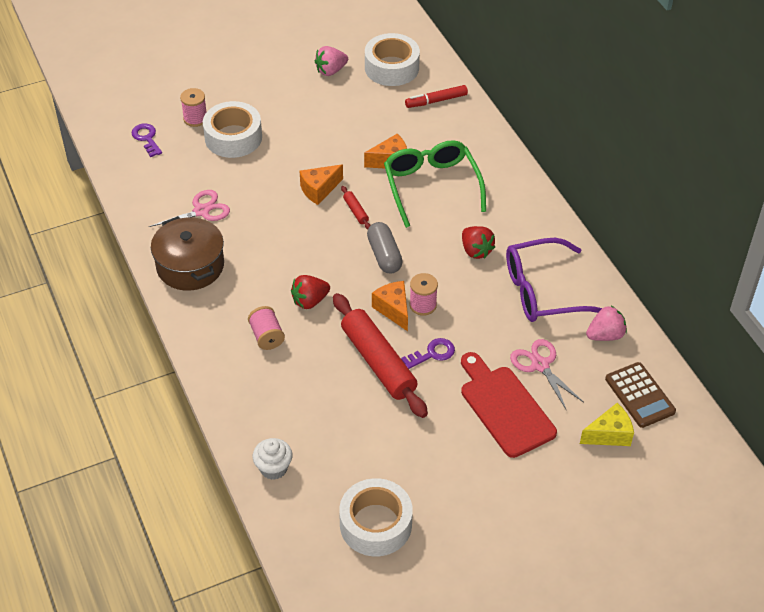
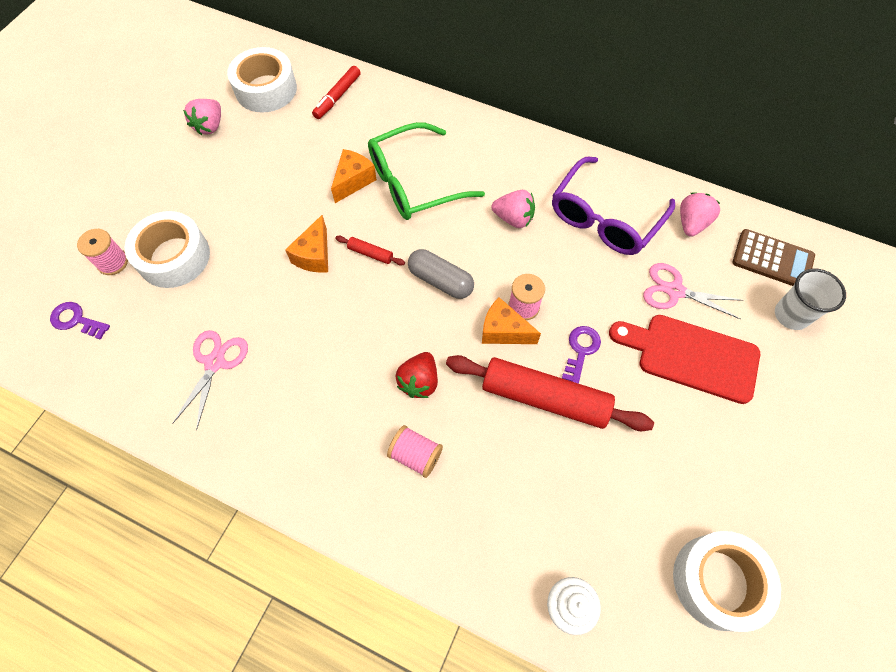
camera: 40 degrees left, 15 degrees up
(190, 266) = (261, 435): brown pot -> none
(432, 187) = (415, 182): green glasses -> green glasses turned 60 degrees counterclockwise
(476, 250) = (513, 218): red strawberry -> pink strawberry
(609, 435) = (791, 315): yellow cheese -> white cup

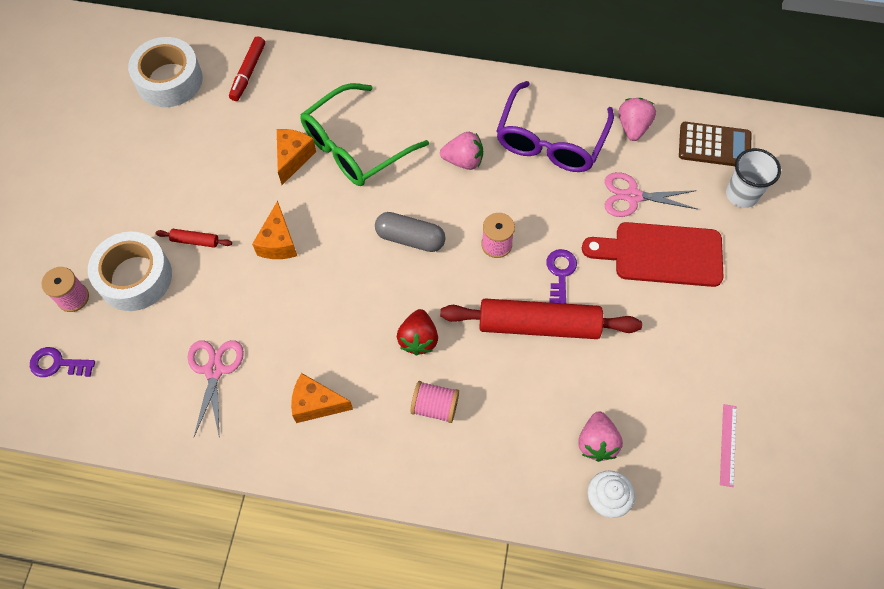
camera: 15 degrees left, 0 degrees up
(210, 126) = (123, 133): pink strawberry -> pink strawberry (596, 442)
(370, 253) = (333, 228): red rolling pin -> red rolling pin (195, 241)
(503, 331) = (484, 272): orange cheese -> orange cheese (316, 404)
(718, 581) = (728, 445): white tape -> pink ruler

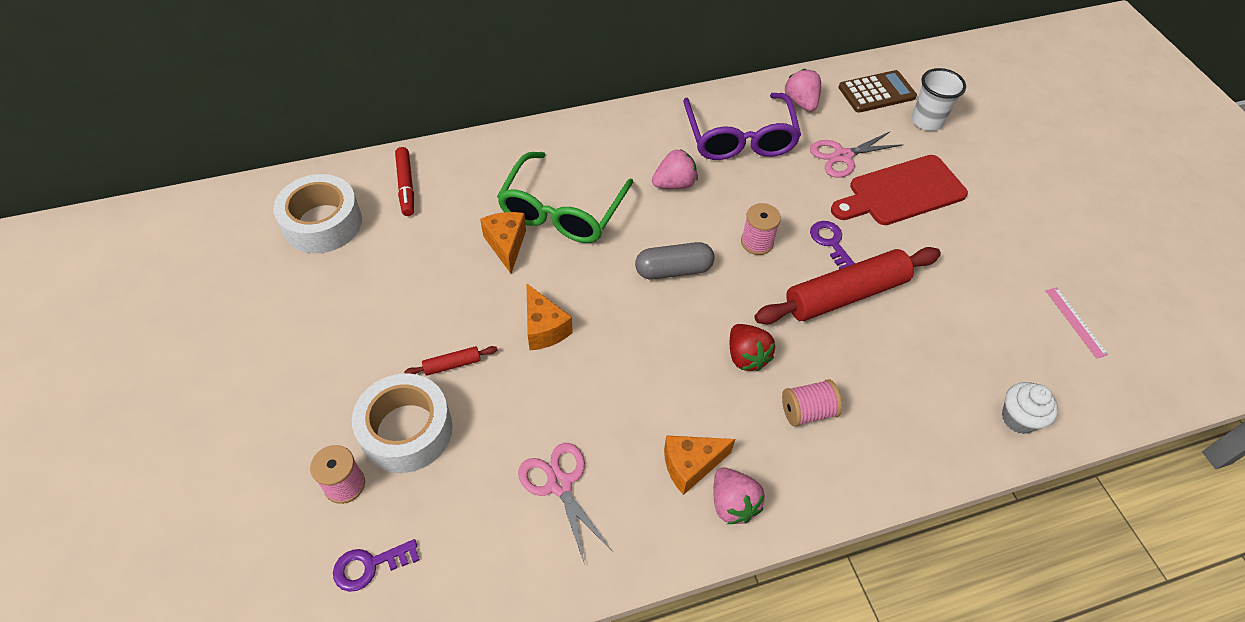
camera: 30 degrees left, 10 degrees down
(596, 442) = (972, 372): pink strawberry -> pink strawberry (733, 504)

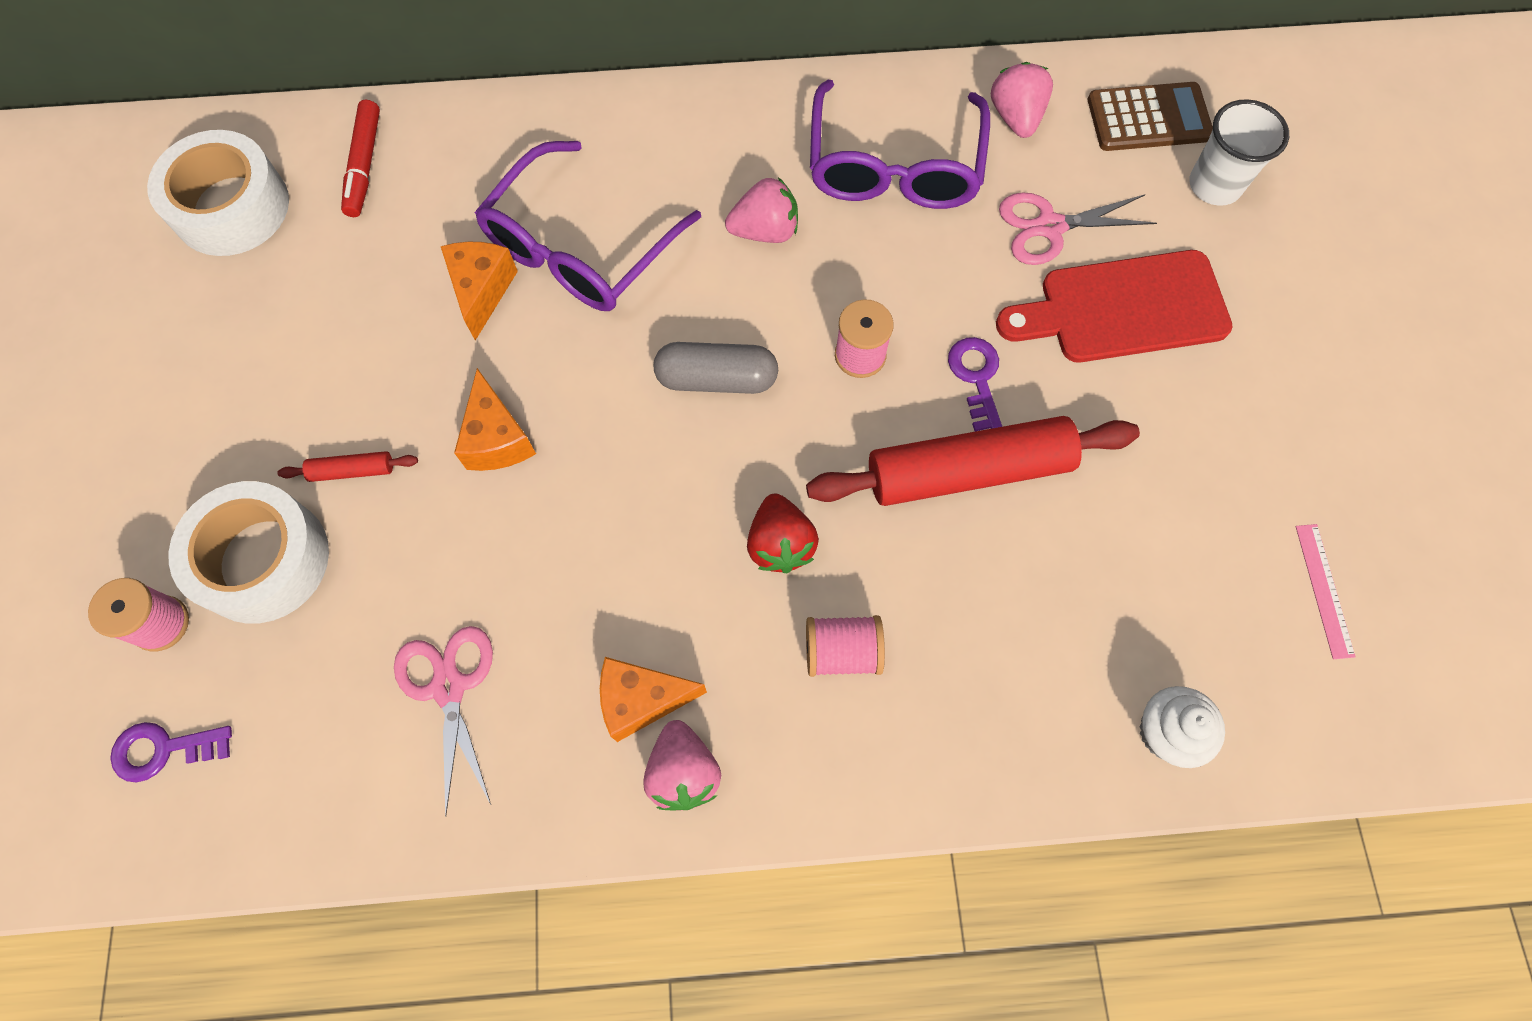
camera: 15 degrees right, 15 degrees up
(562, 210) = (581, 246): green glasses -> purple glasses

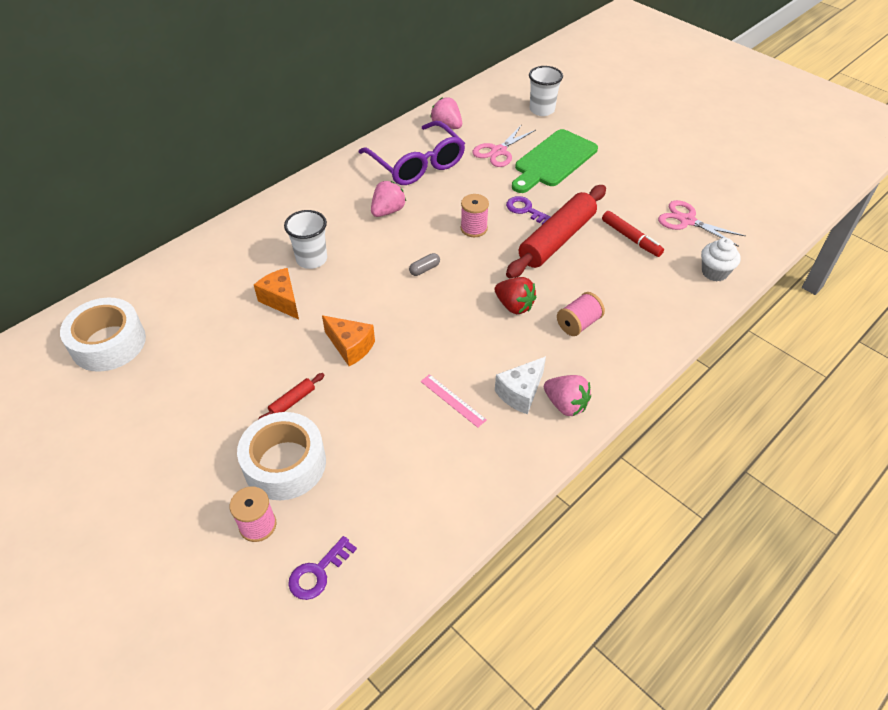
camera: 40 degrees left, 20 degrees down
(364, 165) = (166, 289): red marker -> red marker (631, 238)
(449, 686) = (432, 447): pink scissors -> pink scissors (687, 220)
(581, 246) = (311, 259): purple glasses -> white cup
(642, 700) = (520, 393): orange cheese -> white cheese
(717, 379) = (424, 269): grey capsule -> grey capsule, size x0.53
(1123, 308) = (553, 161): red cutting board -> green cutting board
(1148, 118) = (496, 102): brown calculator -> none
(1324, 590) = (712, 201): pink ruler -> pink ruler (452, 400)

